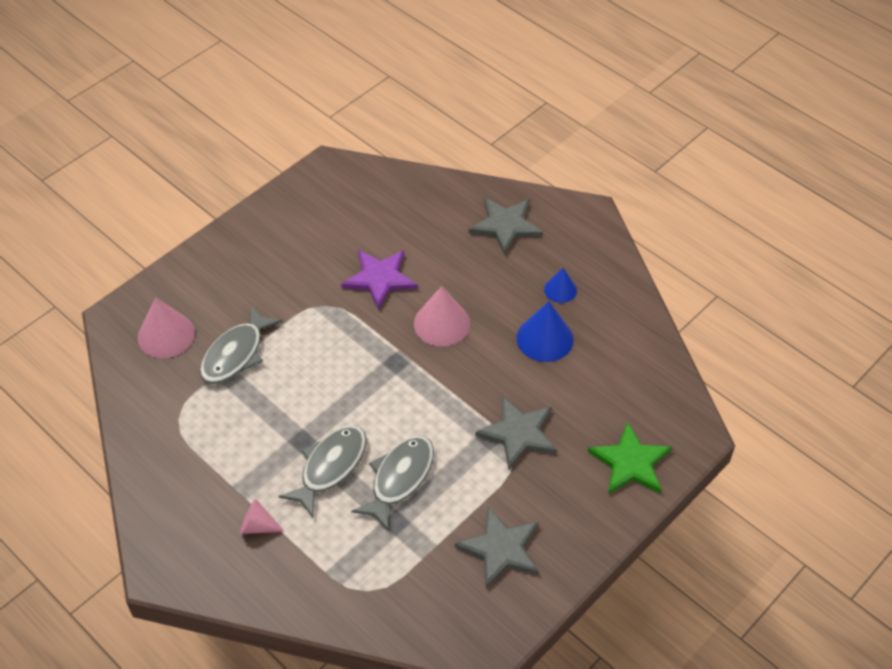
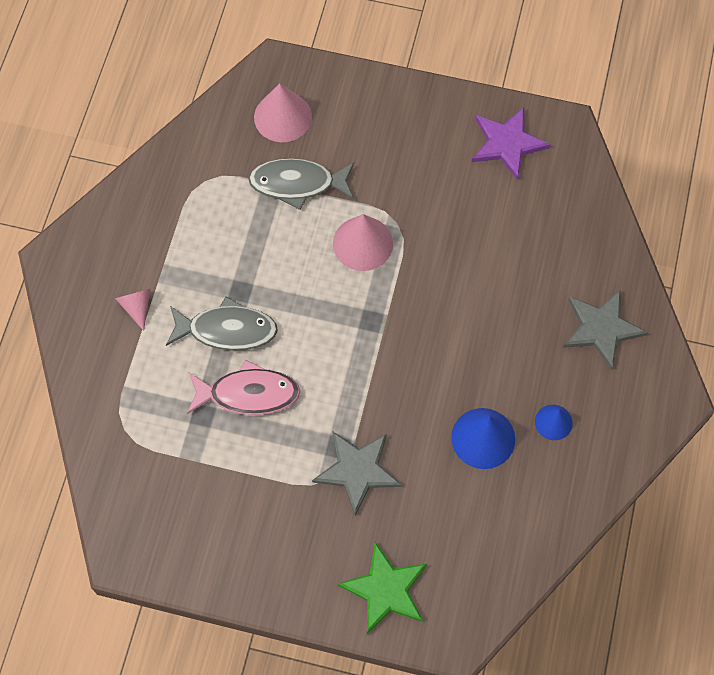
camera: 60 degrees right, 15 degrees up
(380, 279) = (458, 252): purple star -> purple star (507, 144)
(399, 478) = (248, 393): grey fish -> pink fish
(441, 323) = (441, 335): pink cone -> pink cone (363, 243)
(500, 549) = (225, 518): grey star -> none

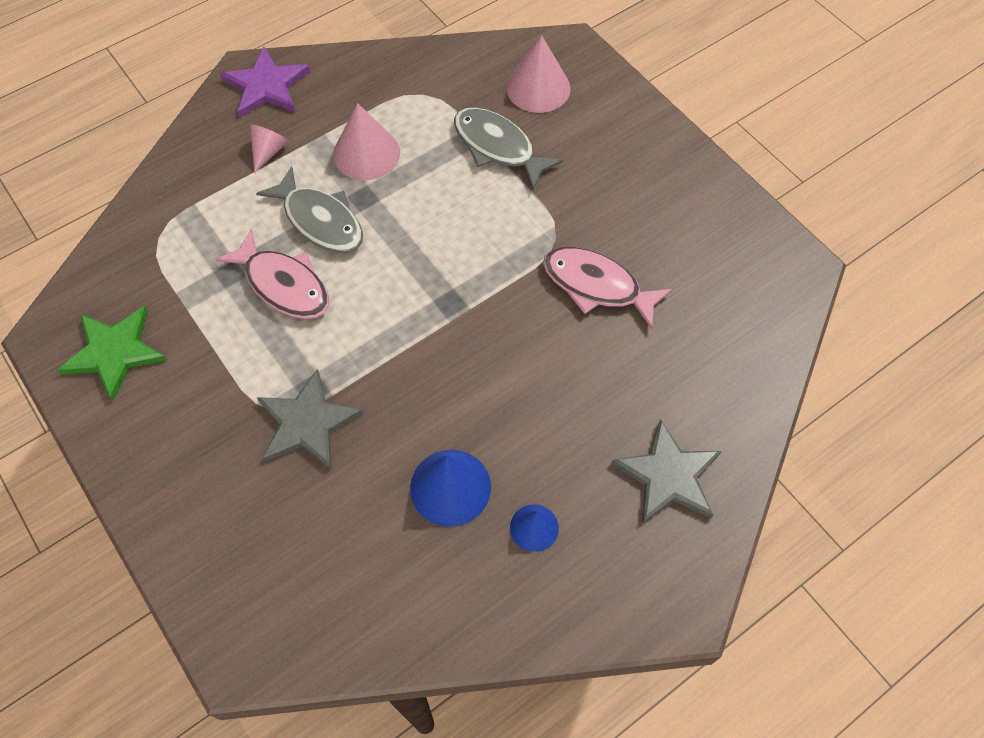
camera: 40 degrees right, 5 degrees down
(363, 243) = (507, 233): pink cone -> pink cone (366, 153)
(385, 589) = (222, 552): green star -> green star (115, 352)
(453, 237) = (596, 286): none -> pink fish
(507, 144) = (727, 242): purple star -> purple star (266, 86)

